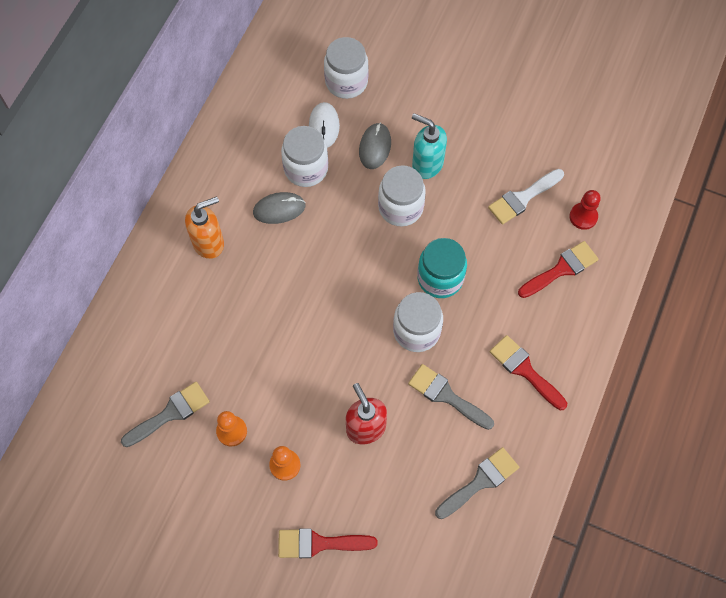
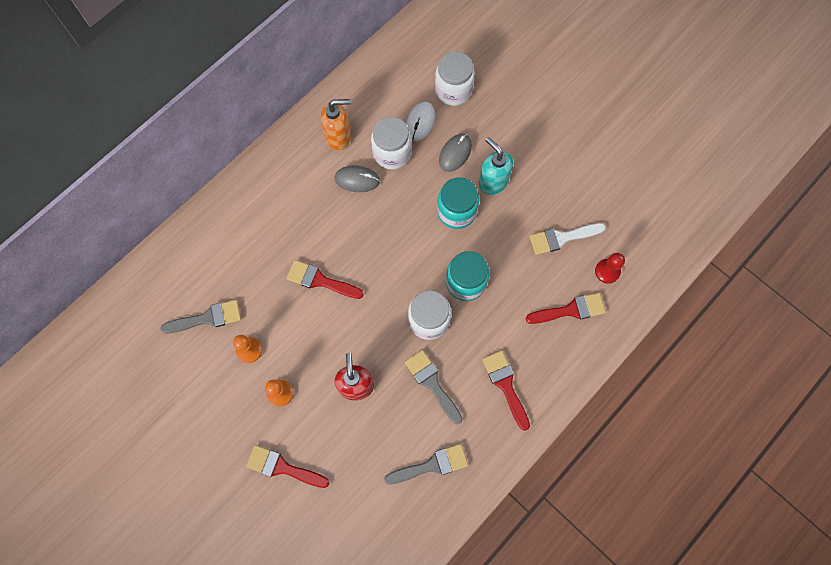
camera: 20 degrees right, 5 degrees up
(209, 243) = (290, 189): orange soap dispenser -> orange soap dispenser (338, 137)
(281, 329) = (320, 280): none -> red brush
(400, 207) = (456, 212): white jar -> turquoise jar

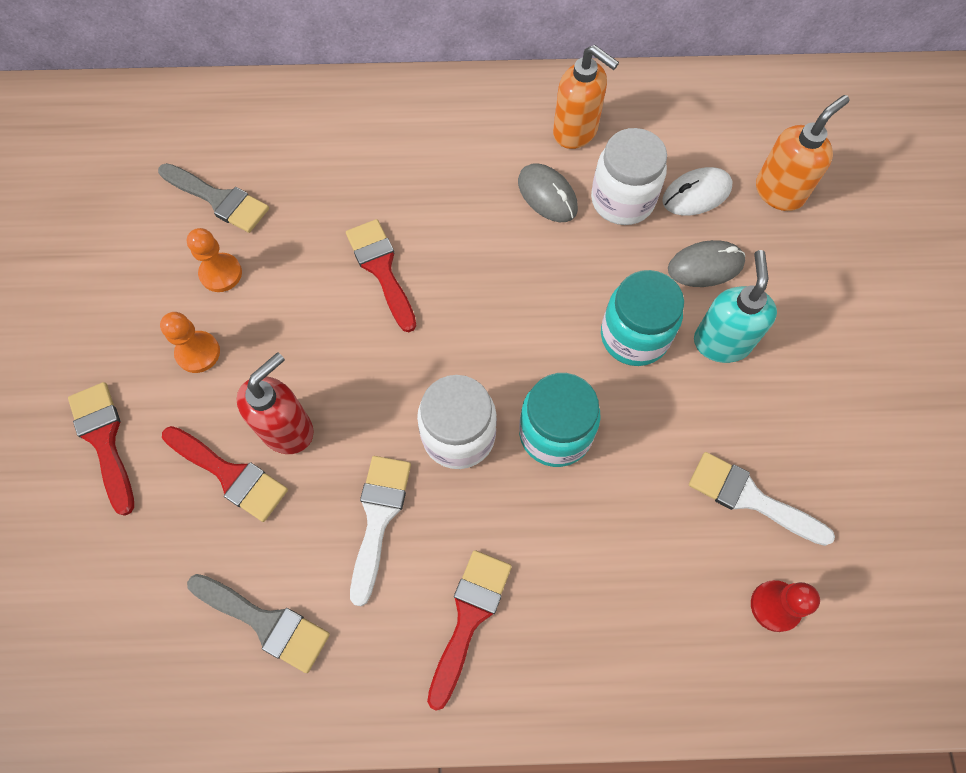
camera: 45 degrees right, 5 degrees down
(432, 383) = (378, 518): grey brush -> white brush
(453, 90) = (779, 192): white jar -> orange soap dispenser
(570, 310) = (665, 607): red brush -> red brush (230, 475)

